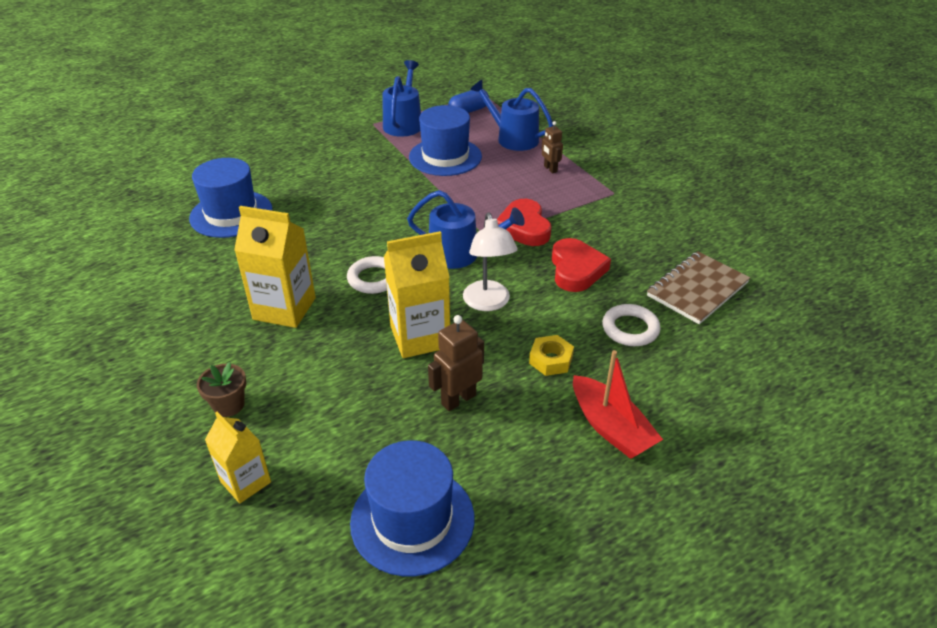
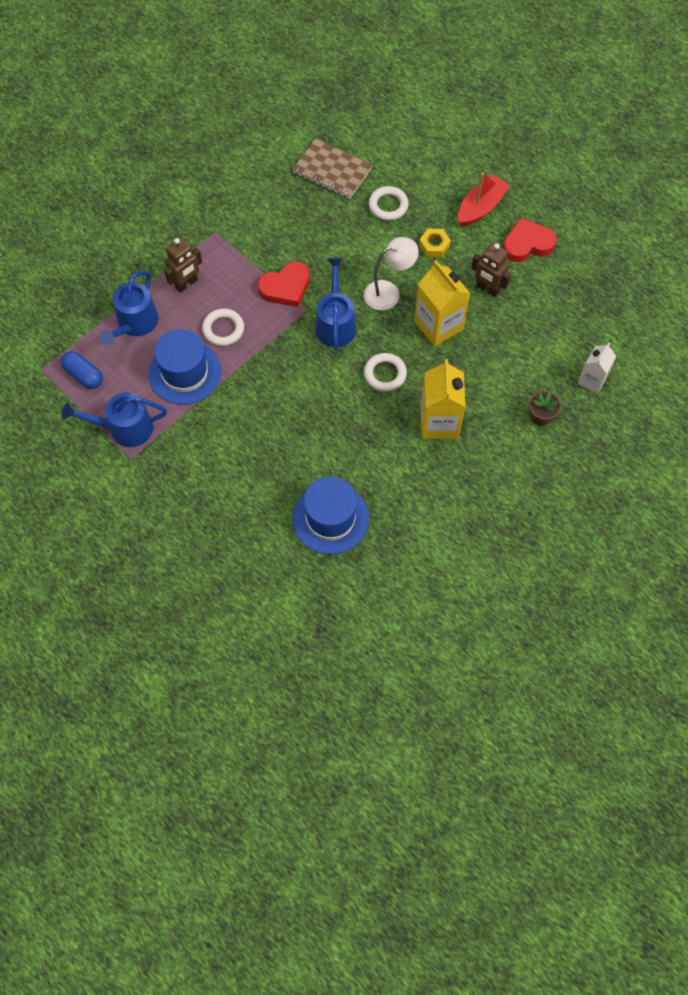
camera: 105 degrees left, 25 degrees up
(245, 482) = (592, 380): yellow carton -> white carton
(412, 520) = (582, 289): blue hat -> none
(485, 183) = (223, 329): none -> white ring
(550, 169) = (186, 284): brown robot -> brown robot, size x1.50
(576, 269) = (331, 244): red heart -> red heart (527, 244)

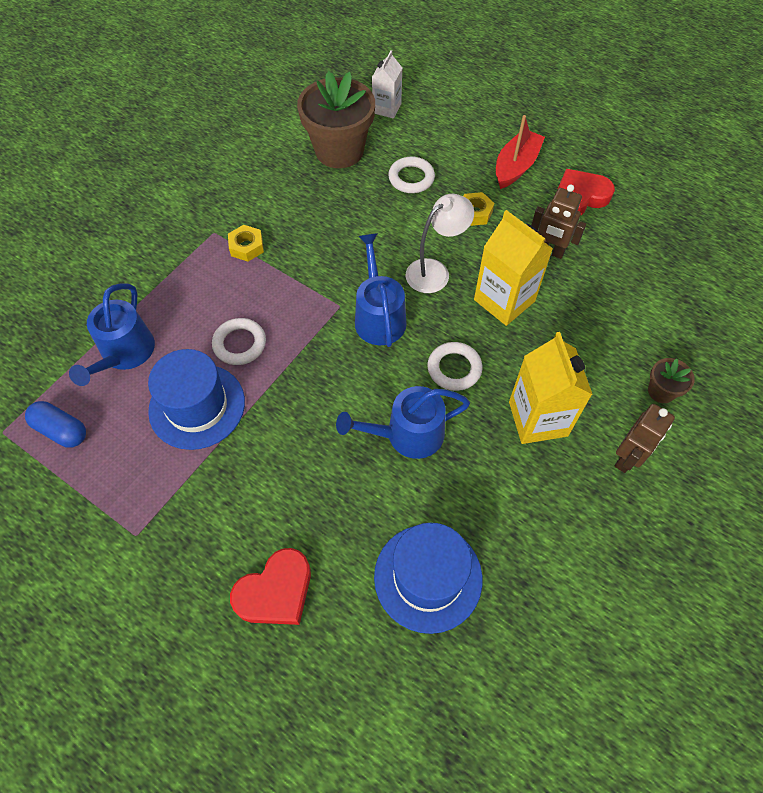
camera: 10 degrees left, 5 degrees down
(125, 428) = (123, 494): blue watering can -> blue watering can (407, 434)
(186, 284) = (186, 296): brown robot -> brown robot (627, 458)
(240, 248) = (246, 247): none -> yellow nut
(286, 287) = (309, 283): red heart -> red heart (275, 591)
(332, 170) = (339, 151): brown notebook -> brown flower pot
(592, 380) = (707, 337): white carton -> white carton (386, 108)

